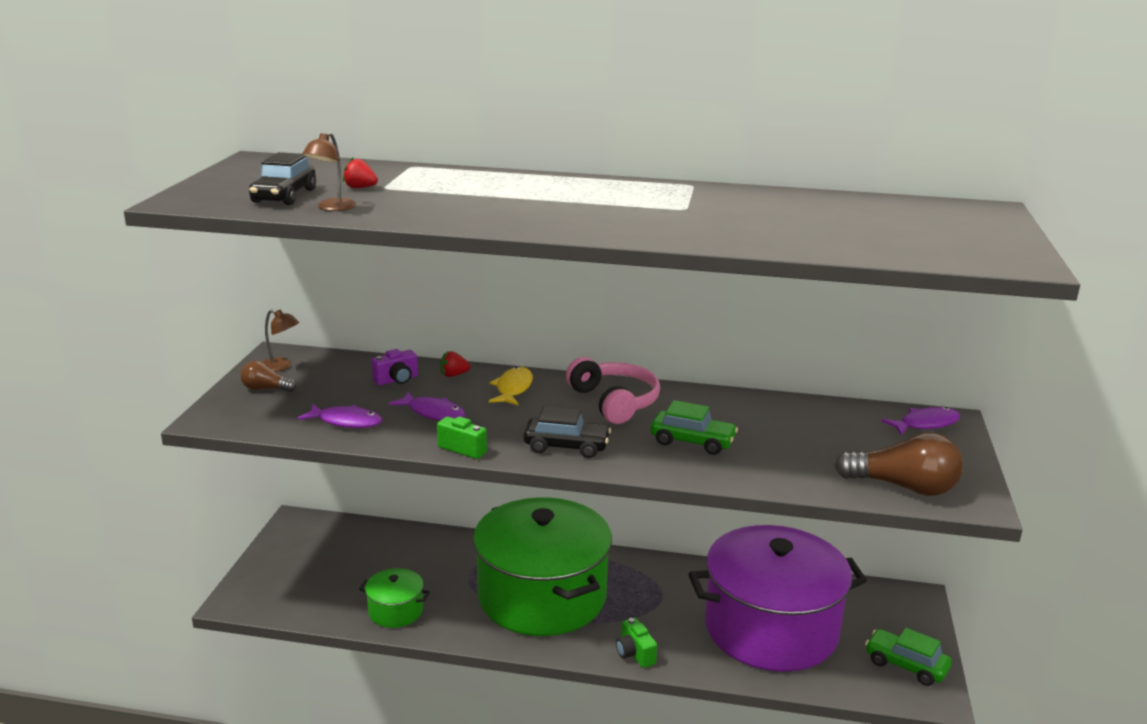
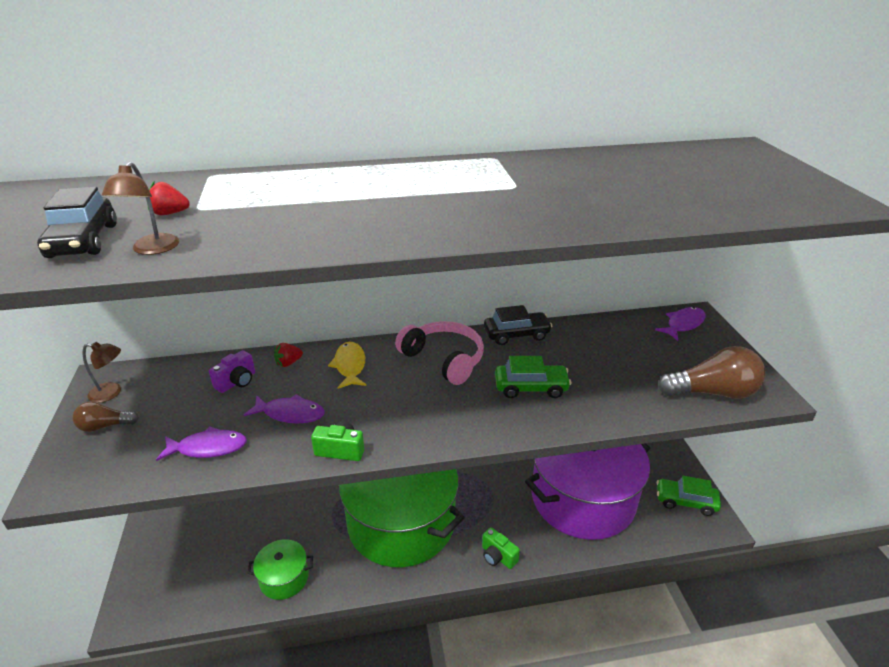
camera: 20 degrees left, 10 degrees up
(566, 446) = (431, 422): black car -> black car (516, 334)

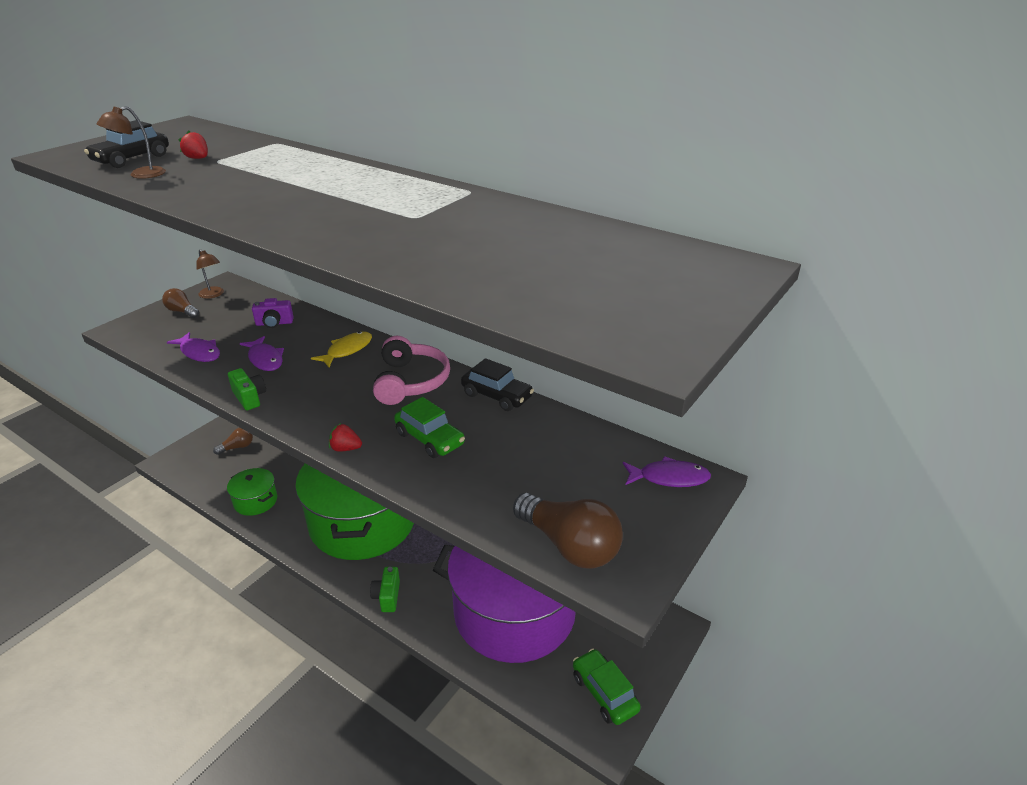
camera: 45 degrees right, 0 degrees up
(190, 550) = (237, 447): none -> brown light bulb
(288, 363) = (318, 328): red strawberry -> red strawberry (345, 448)

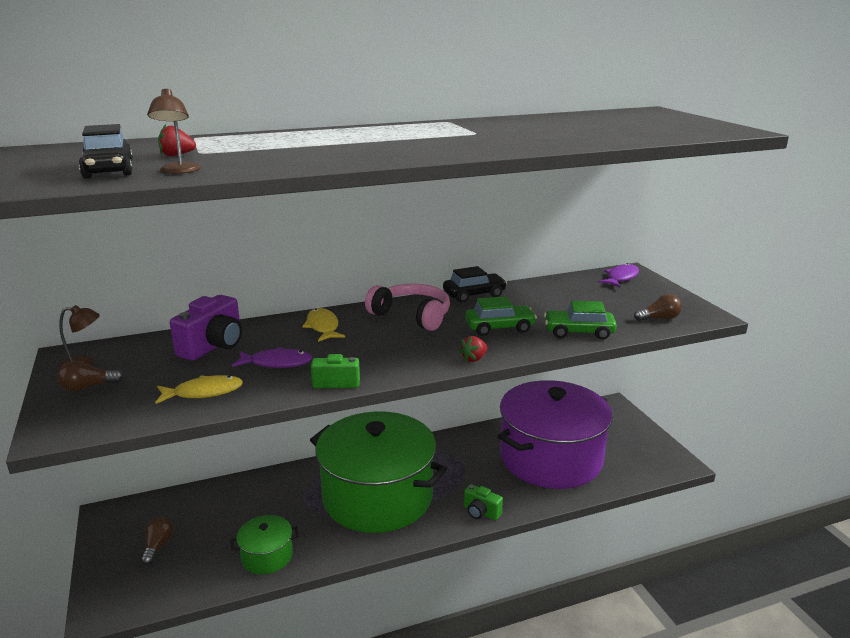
camera: 55 degrees left, 10 degrees down
(199, 352) = (204, 392): purple fish -> yellow fish
(274, 323) = (213, 346): purple camera -> purple camera, size x1.69
(569, 545) = (659, 318): brown light bulb -> brown light bulb, size x0.54
(604, 693) = (646, 450): green car -> green car (578, 332)

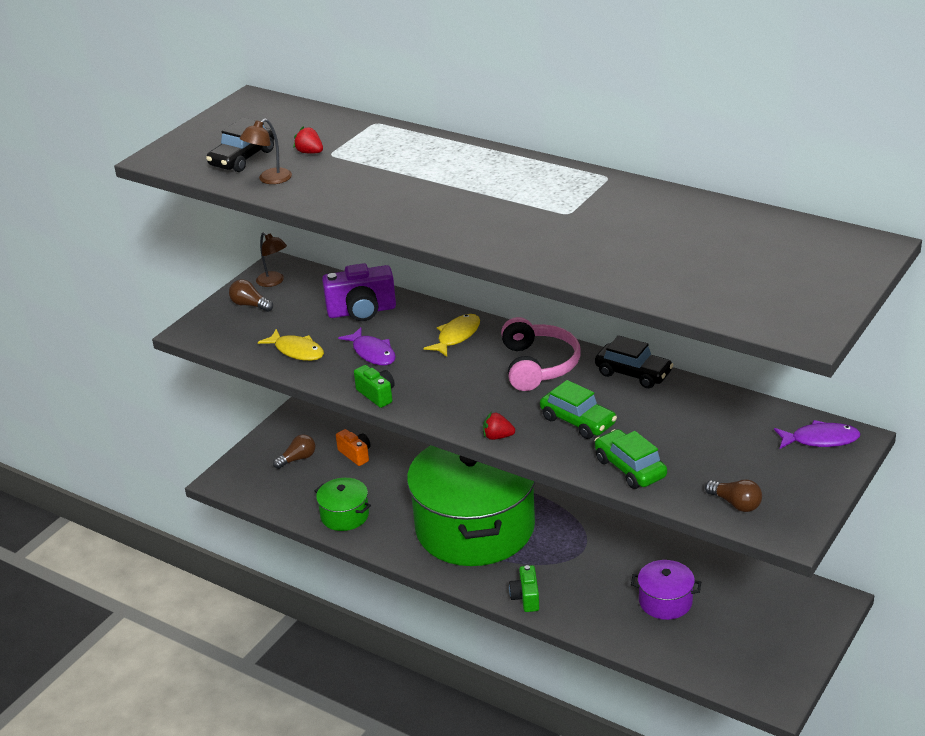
camera: 55 degrees right, 10 degrees up
(208, 511) = (355, 454): none -> orange camera
(551, 458) = (665, 601): purple pot -> purple pot, size x0.41

